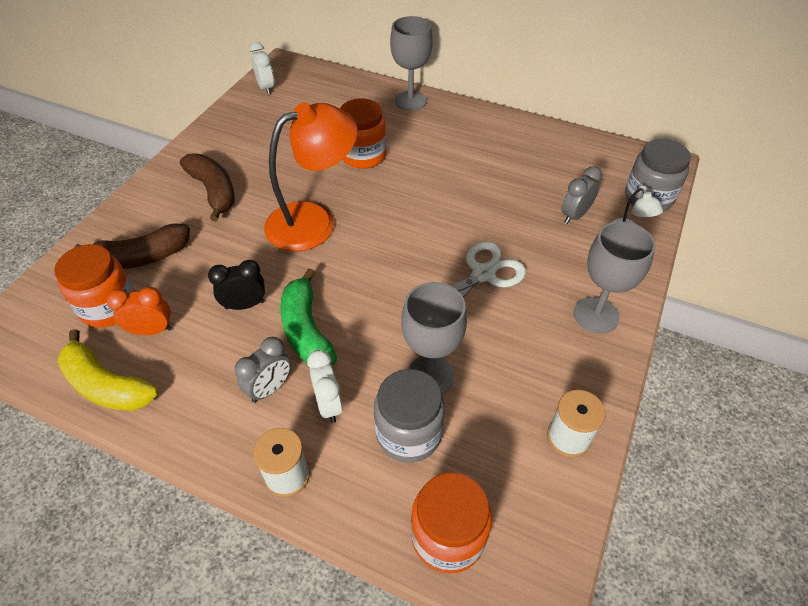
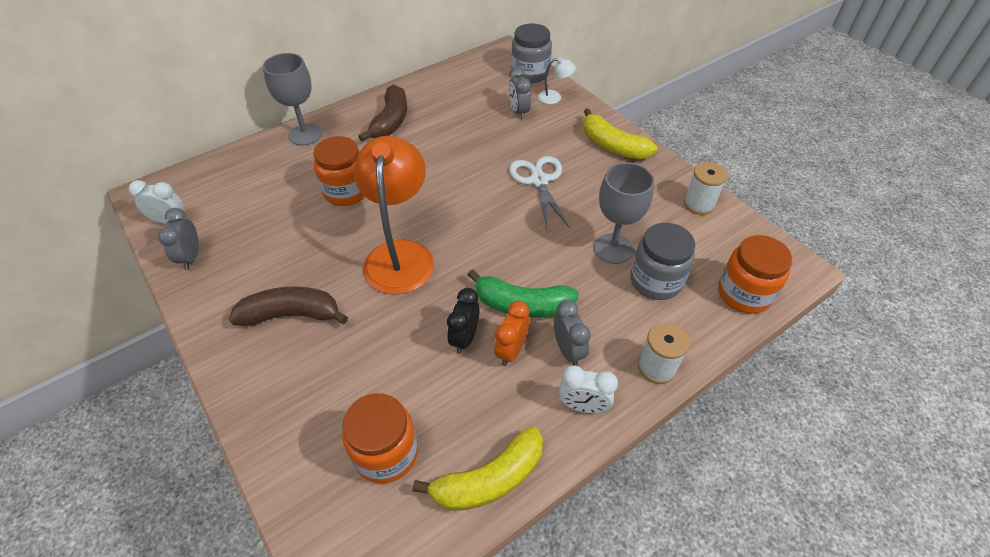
camera: 60 degrees left, 0 degrees up
(141, 257) = (336, 405): brown banana -> brown banana (391, 121)
(151, 330) = (445, 422): orange clock -> orange clock (511, 351)
(239, 115) = (191, 257): none -> grey clock
(328, 404) = (605, 317): white clock -> white clock (583, 406)
(596, 315) = (613, 146): grey goblet -> yellow banana

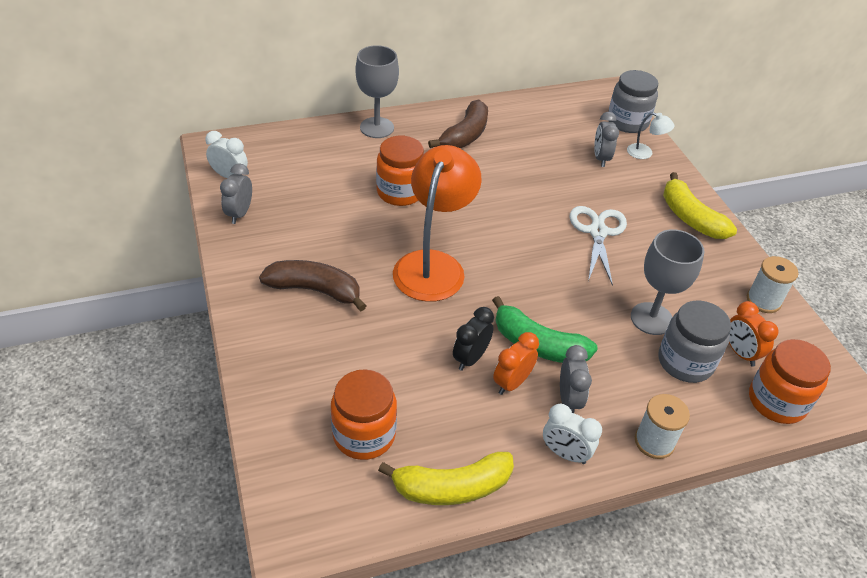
camera: 15 degrees right, 5 degrees down
(698, 258) = (740, 353): none -> orange clock

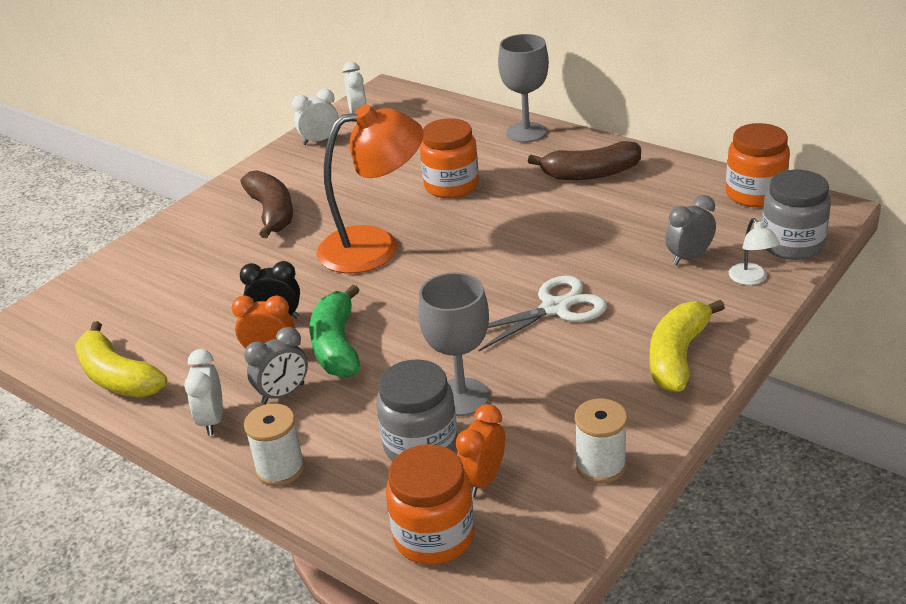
camera: 60 degrees right, 10 degrees down
(239, 214) = (319, 141): grey clock -> white clock
(364, 435) = (136, 311): orange jar -> orange jar (754, 194)

